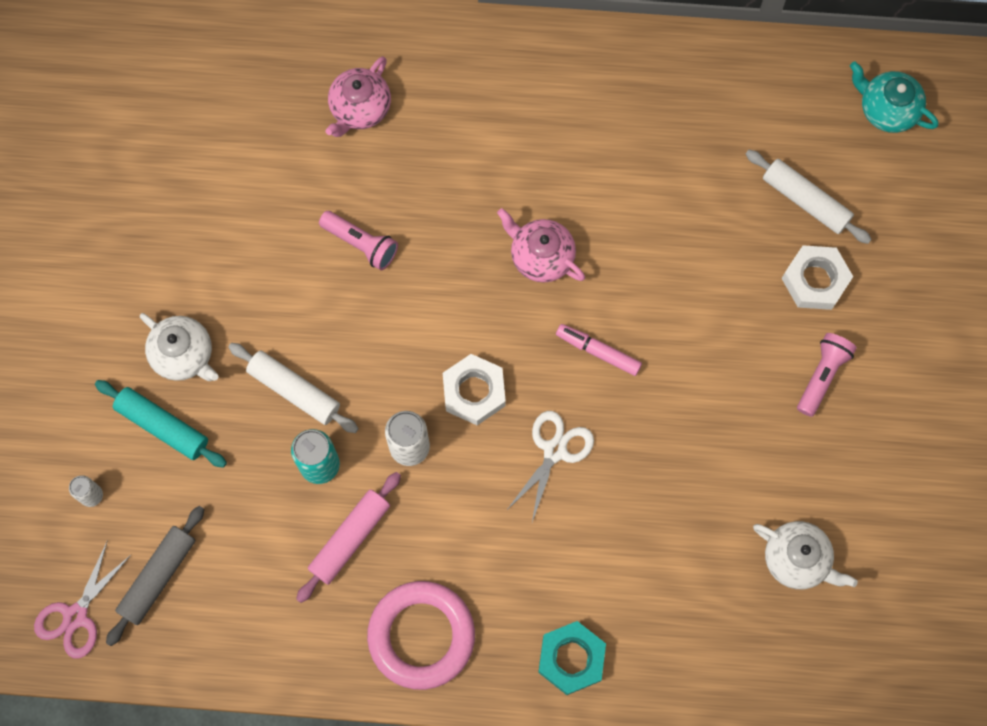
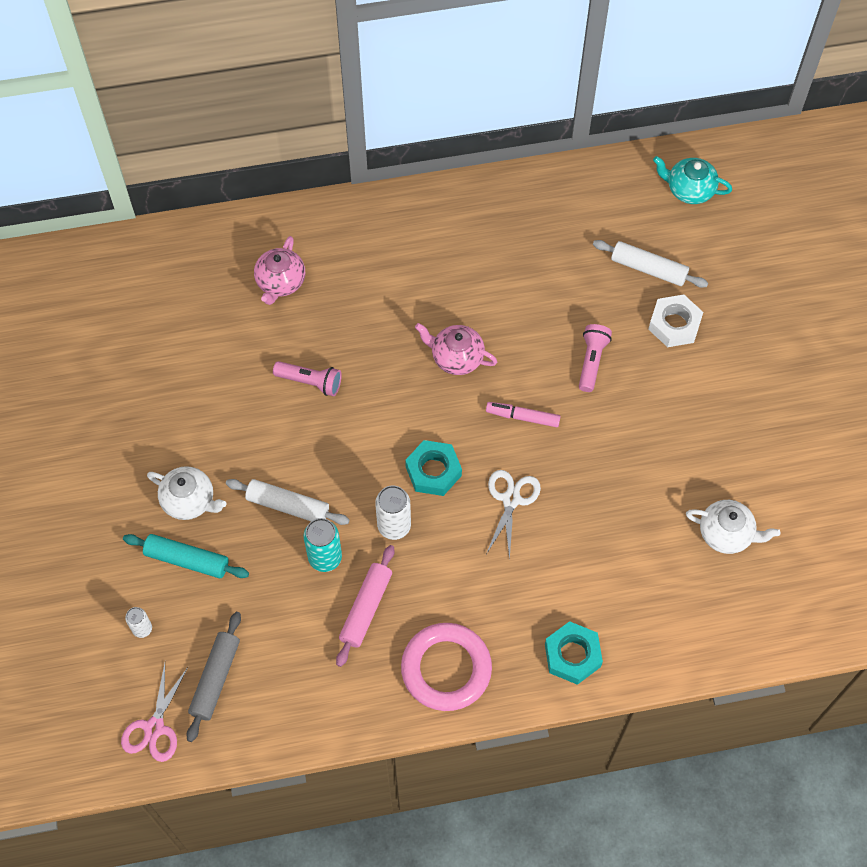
camera: 15 degrees left, 10 degrees down
(474, 392) = (433, 471): white nut -> turquoise nut
(822, 376) = (702, 393): pink flashlight -> pink flashlight (591, 361)

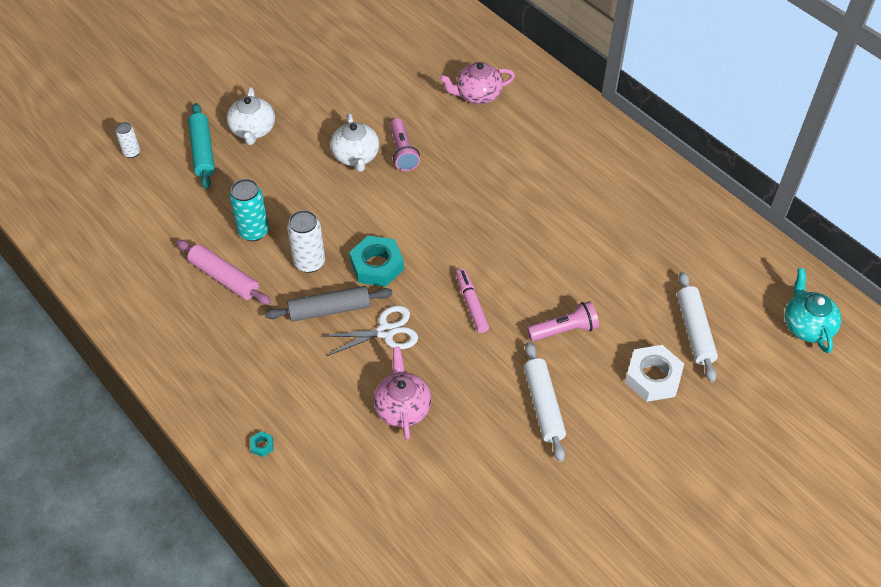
camera: 60 degrees right, 10 degrees down
(154, 728) = (54, 196): pink scissors -> none
(215, 678) = (113, 212): grey rolling pin -> grey rolling pin (329, 309)
(288, 505) = (285, 188): white rolling pin -> white rolling pin (543, 405)
(366, 608) = (224, 278): pink rolling pin -> pink rolling pin turned 45 degrees clockwise
(446, 669) = (199, 357): pink ring -> none
(456, 357) = (494, 232): pink teapot -> pink teapot (402, 407)
(572, 655) = (262, 445): turquoise nut -> turquoise nut, size x0.41
(726, 534) = (462, 520): white teapot -> white teapot (356, 156)

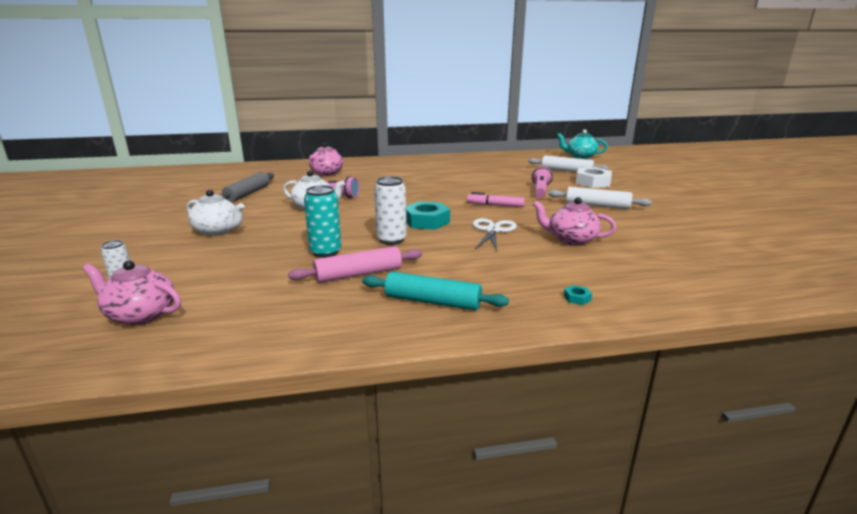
camera: 60 degrees left, 30 degrees down
(99, 197) = (140, 315): none -> pink teapot
(202, 151) = (196, 253): turquoise rolling pin -> turquoise rolling pin (432, 301)
(329, 309) = (449, 243): grey rolling pin -> grey rolling pin (247, 194)

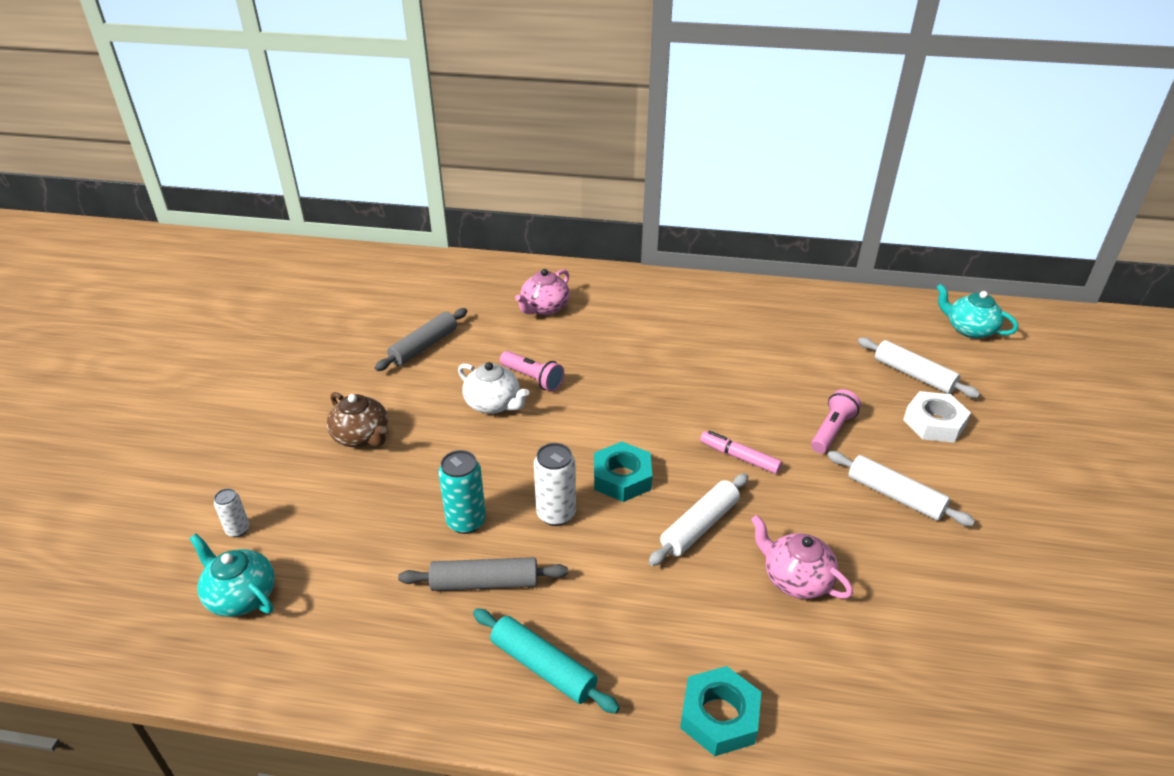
camera: 20 degrees right, 15 degrees up
(140, 315) = (241, 595): pink teapot -> turquoise teapot
(218, 231) = (361, 437): white teapot -> brown teapot
(358, 274) = (484, 583): pink rolling pin -> grey rolling pin
(493, 230) = (699, 526): white scissors -> white rolling pin
(577, 298) = (719, 716): turquoise nut -> turquoise nut, size x2.43

